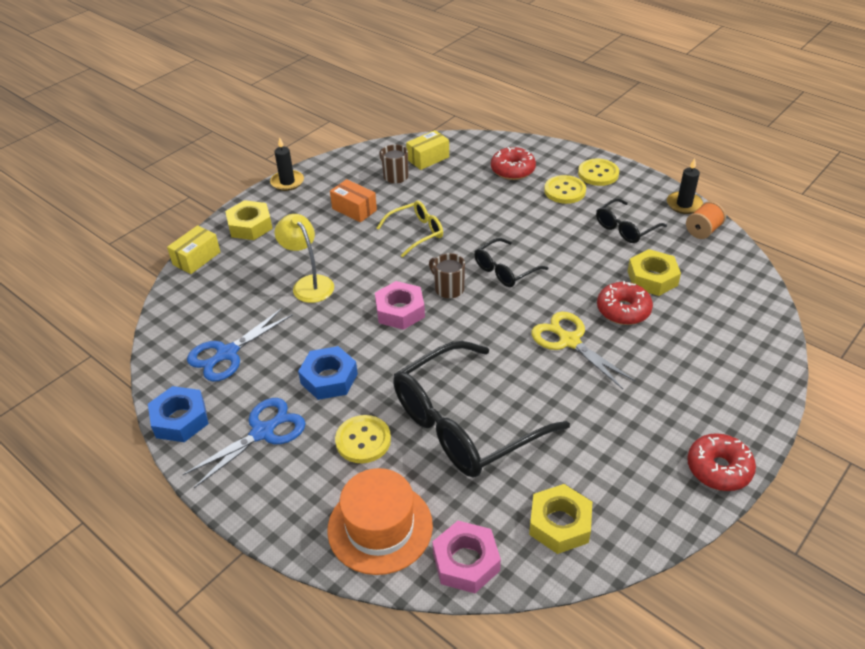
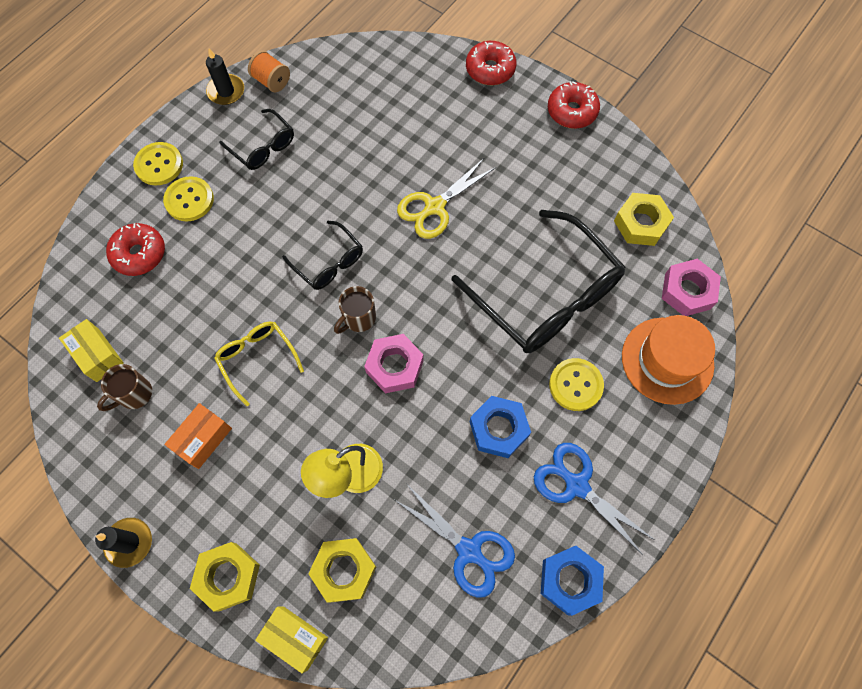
camera: 95 degrees left, 25 degrees up
(623, 310) = (390, 159): red donut -> red donut (490, 69)
(652, 278) = (344, 131): yellow nut -> yellow nut (344, 570)

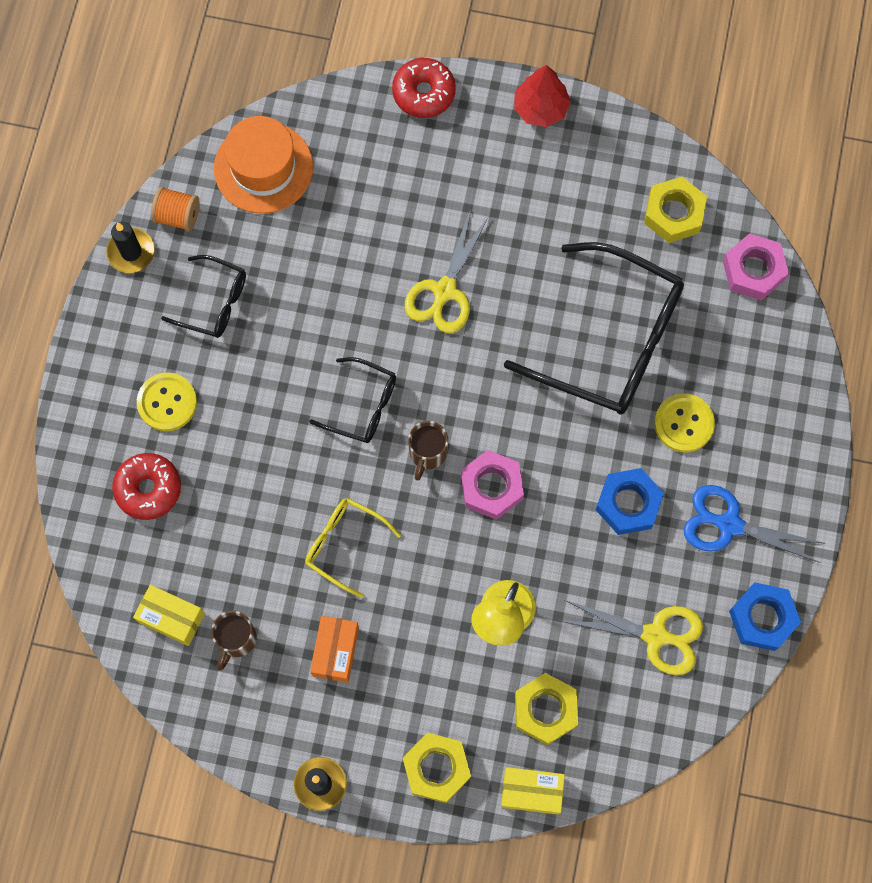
camera: 25 degrees left, 5 degrees up
(159, 165) = (107, 376): yellow button -> none
(469, 550) = (655, 635): blue scissors -> yellow scissors
(572, 111) = (540, 108): red donut -> red tree
(667, 360) = (763, 356): orange hat -> orange hat (263, 167)

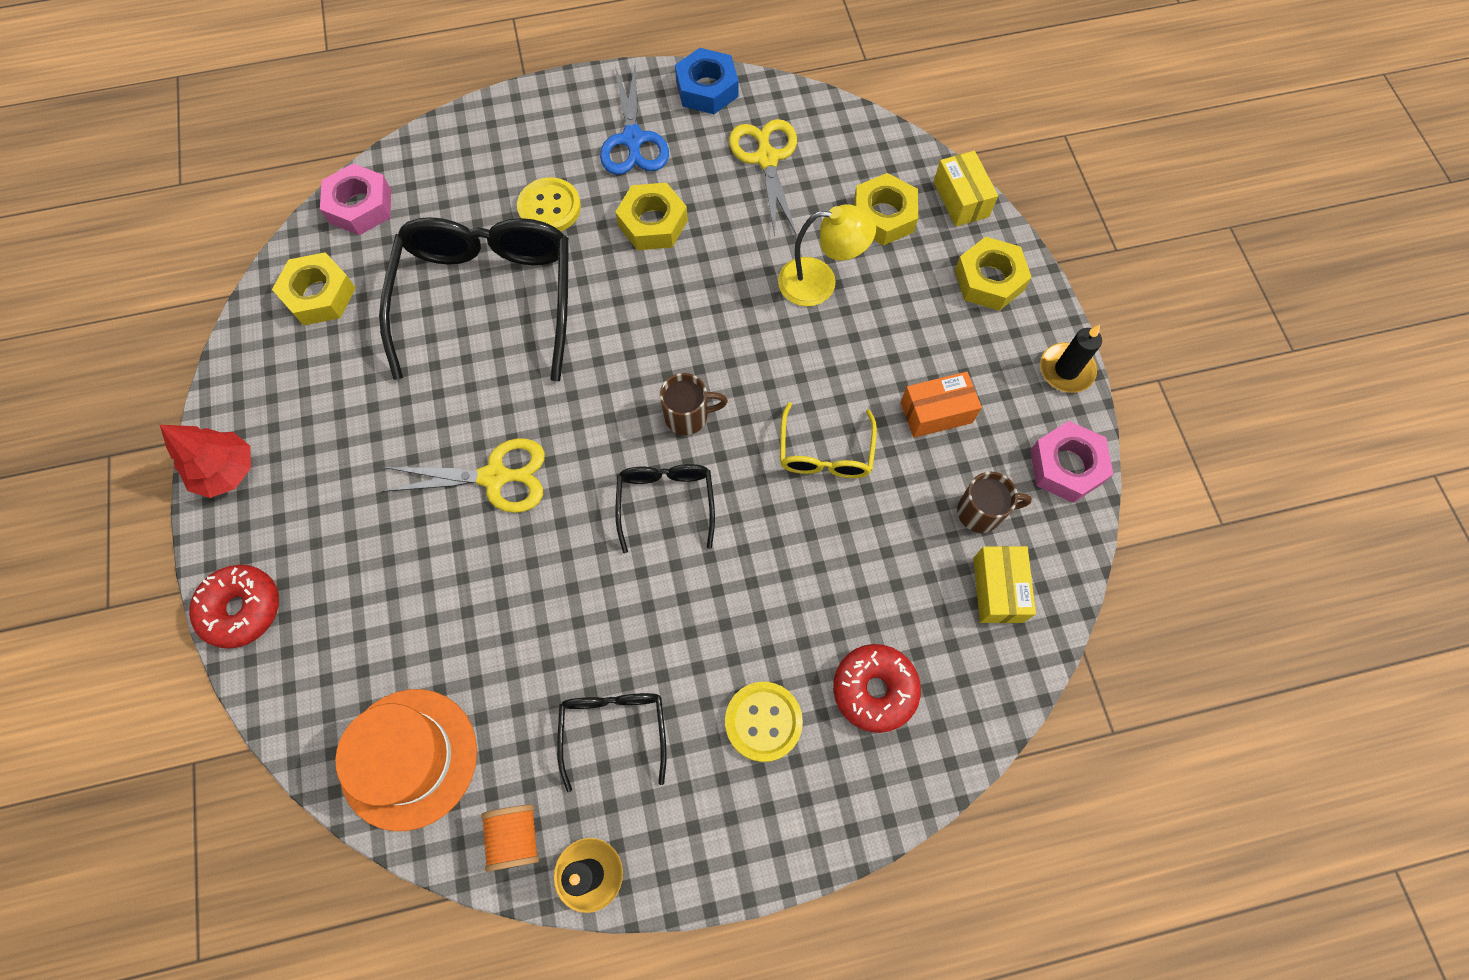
camera: 115 degrees left, 5 degrees down
(491, 487) = (694, 343): pink nut -> pink nut (1066, 466)
(628, 504) = (652, 223): blue nut -> yellow nut

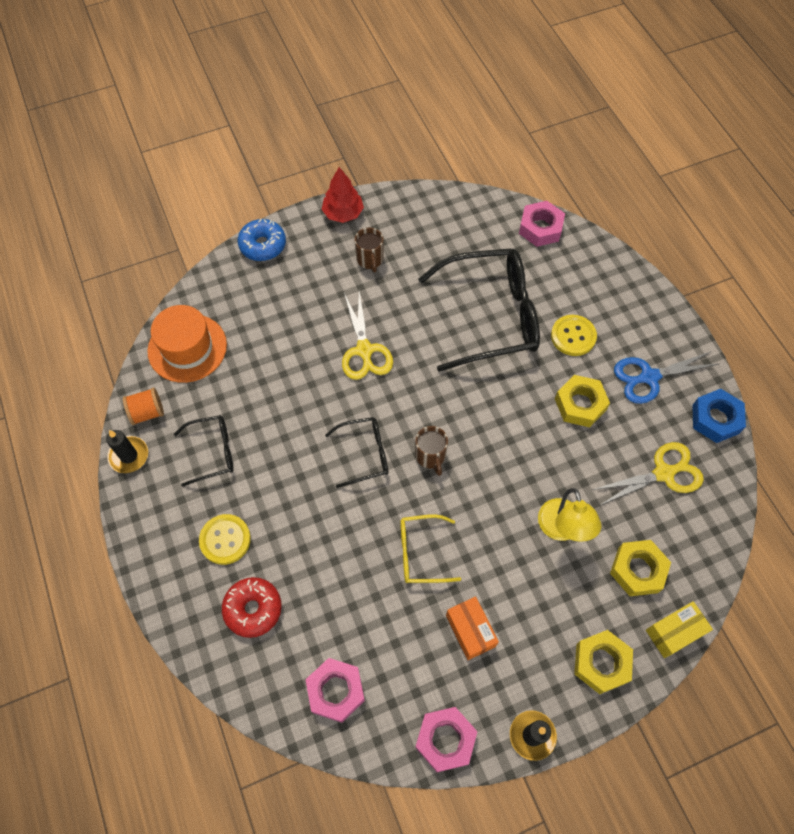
camera: 80 degrees right, 5 degrees down
(242, 609) = (263, 245): red donut -> blue donut
(319, 295) = (469, 225): yellow nut -> none
(981, 512) = (394, 673): brown mug -> brown mug (370, 260)
(998, 589) = (336, 691): yellow box -> pink nut

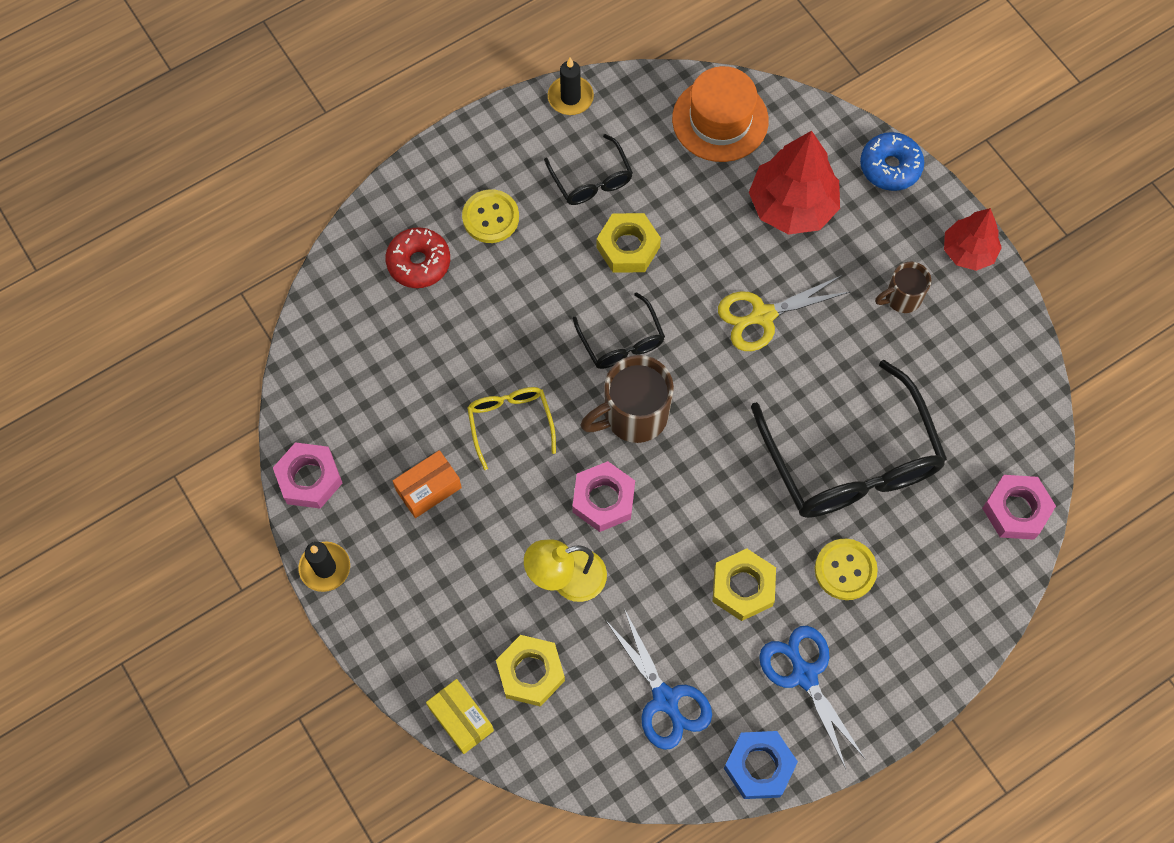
camera: 80 degrees right, 5 degrees up
(147, 412) = (627, 101): orange spool -> none
(277, 313) = (792, 206): none -> red tree
(336, 691) = (345, 361): pink nut -> pink nut (603, 499)
(430, 456) = (633, 415): brown mug -> brown mug, size x1.69
(601, 663) = (413, 636): yellow nut -> yellow nut (628, 247)
(663, 473) = (665, 699): yellow scissors -> blue scissors

